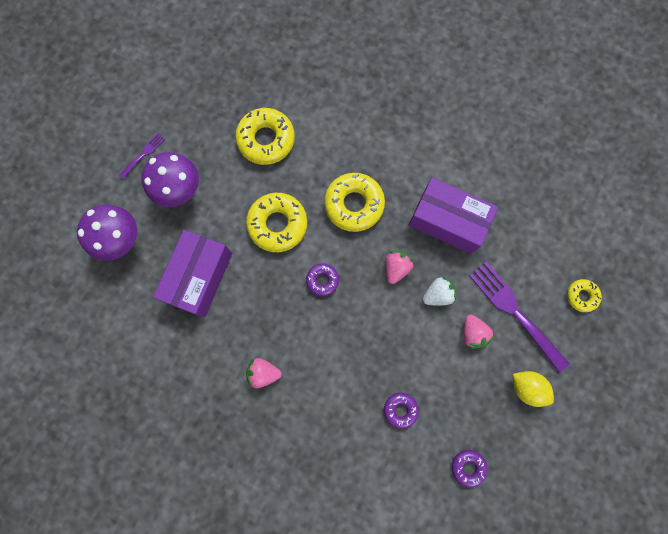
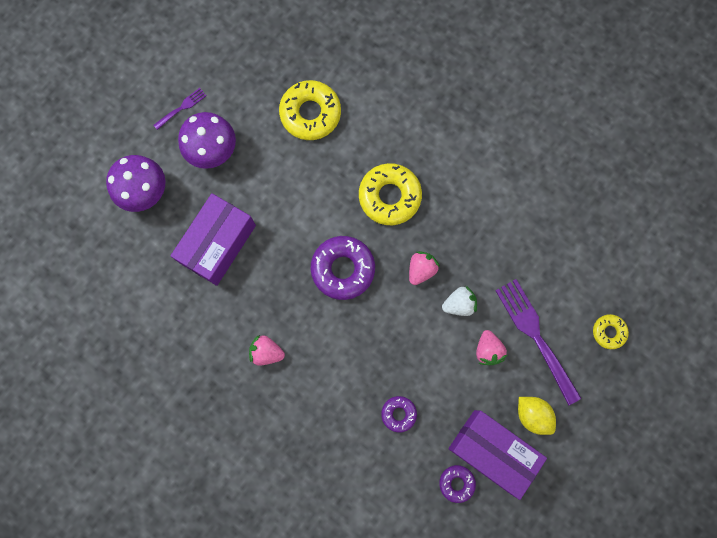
camera: 10 degrees right, 0 degrees up
(277, 224) = (307, 204): yellow donut -> none
(322, 280) = (343, 269): purple donut -> purple donut, size x1.87
(447, 221) = (484, 230): purple box -> purple box (492, 451)

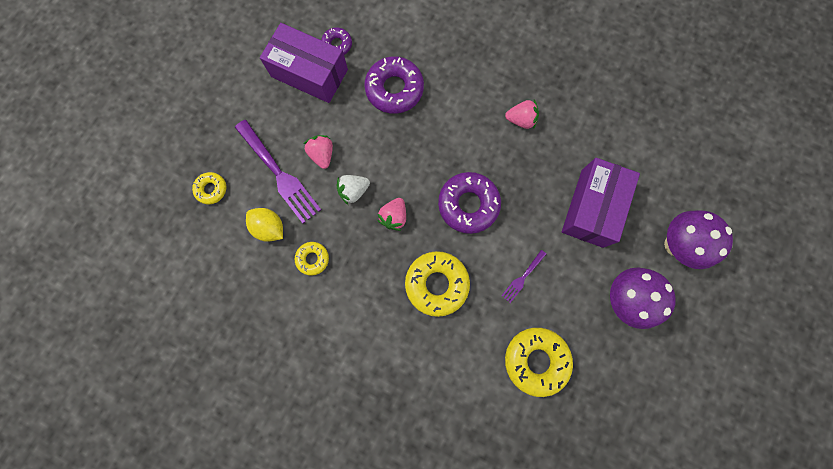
camera: 170 degrees right, 0 degrees up
(181, 108) = (671, 342): purple fork -> purple fork (523, 277)
(398, 414) = (394, 89): purple donut -> purple donut, size x1.87
(508, 241) = (312, 259): none -> yellow donut
(532, 415) = (277, 107): yellow lemon -> yellow lemon (269, 228)

